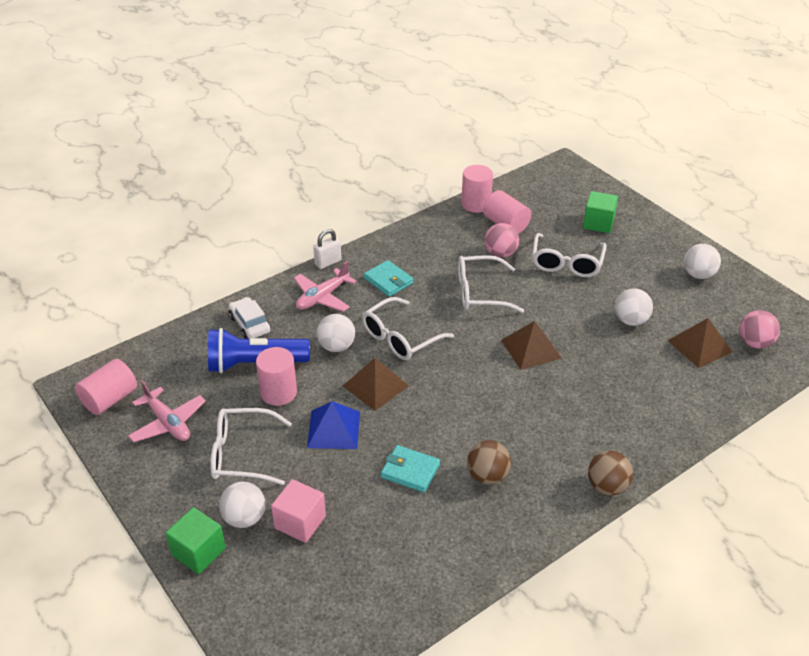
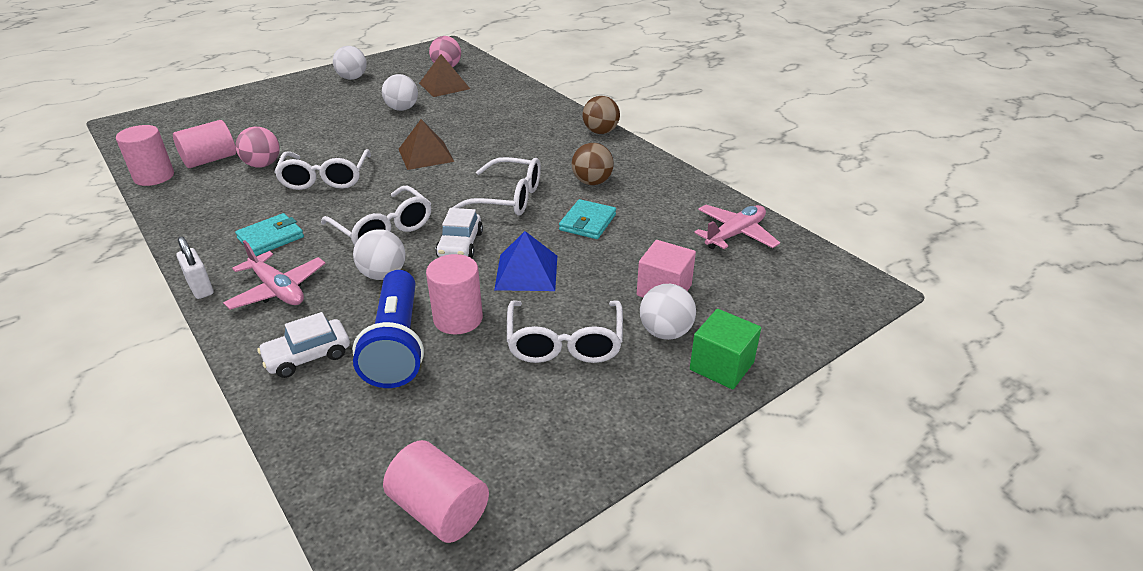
camera: 90 degrees left, 5 degrees down
(168, 423) = (503, 424): pink plane -> pink plane (735, 234)
(375, 386) = (460, 245): brown pyramid -> white car
(566, 263) = (302, 131): white glasses -> white glasses (508, 198)
(598, 223) = (246, 112): green cube -> none

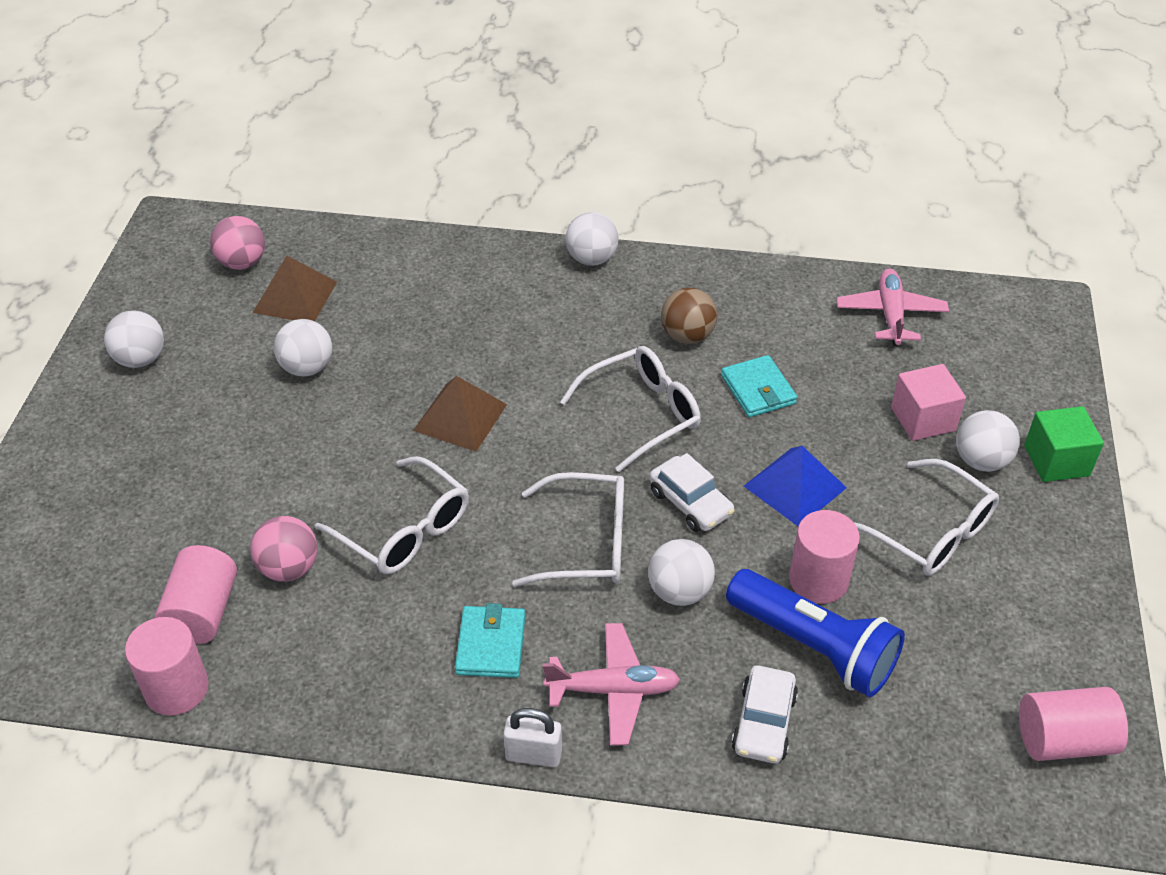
camera: 45 degrees left, 10 degrees up
(600, 132) = (591, 259): brown ball -> white ball

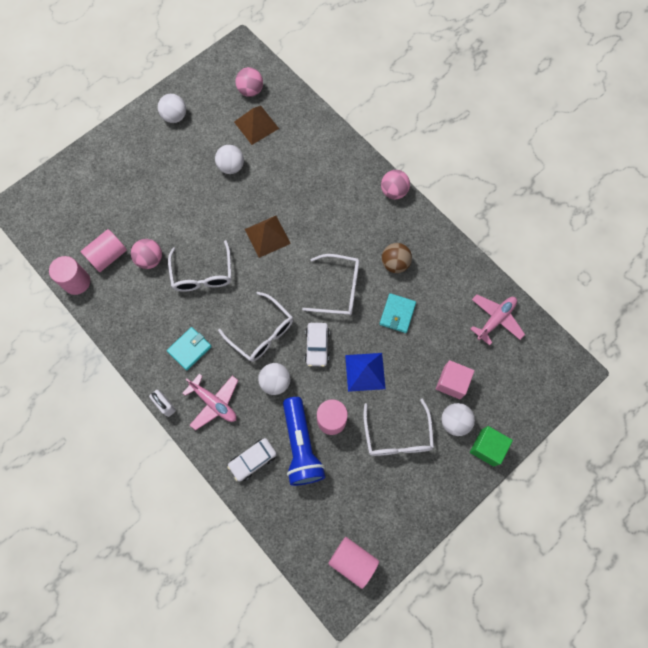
camera: 40 degrees right, 25 degrees up
(591, 259) = (393, 191): white ball -> pink ball

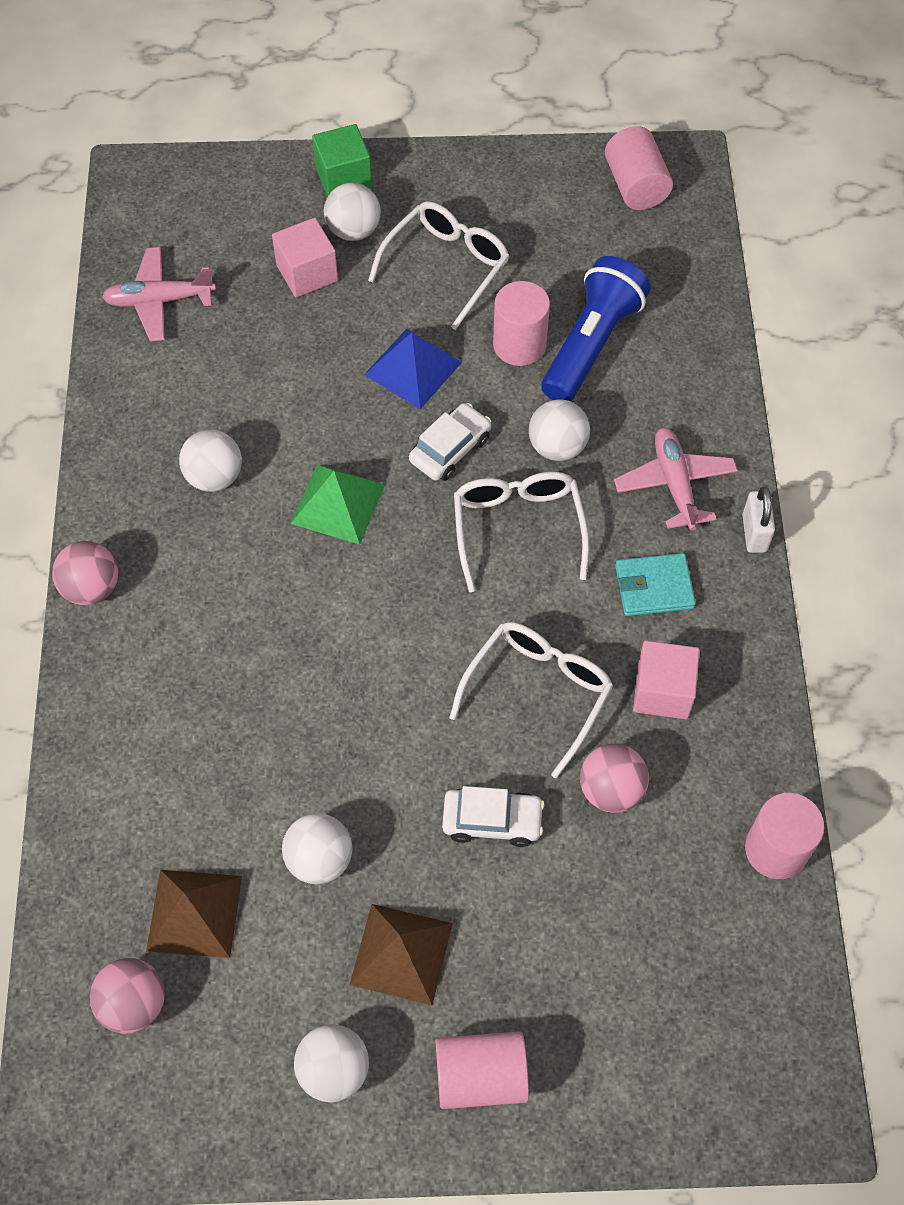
camera: 140 degrees left, 10 degrees down
(108, 256) = (684, 856): pink cylinder -> pink cylinder (481, 1076)
(157, 309) = (662, 691): none -> pink cube
(253, 460) = (675, 374): white car -> white car (492, 821)
(267, 236) = (372, 674): brown pyramid -> brown pyramid (401, 953)
(339, 289) = (338, 504): white glasses -> green pyramid
(395, 263) = (214, 477): brown ball -> white ball
(397, 314) = (287, 406): turquoise wallet -> none

